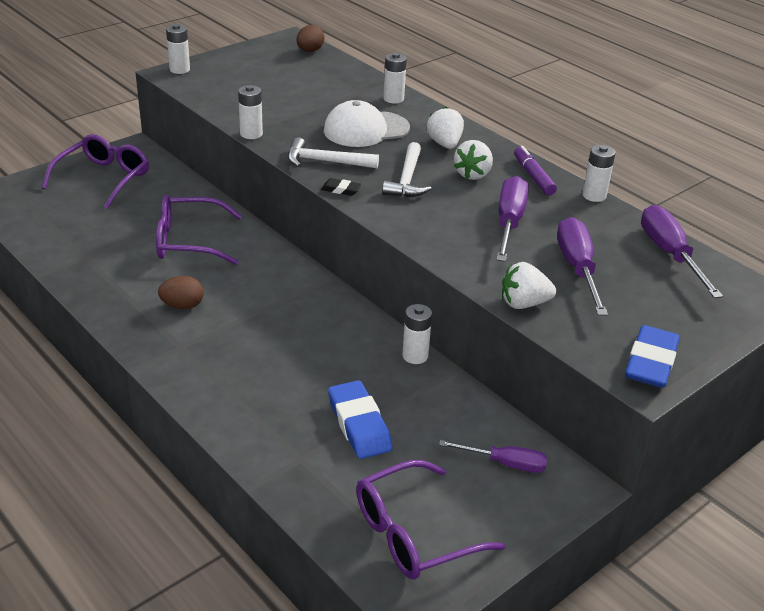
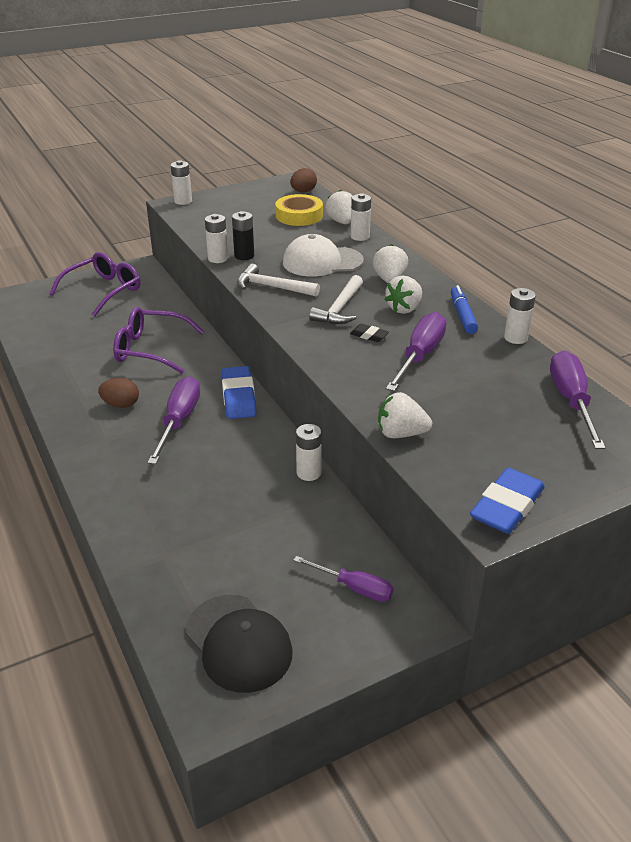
camera: 15 degrees right, 0 degrees up
(278, 129) = (244, 256): none -> black battery
(317, 79) = (299, 215): none -> yellow tape
(341, 190) = (274, 313): black eraser -> black eraser (369, 335)
(359, 424) = (230, 531): blue eraser -> blue eraser (238, 397)
(367, 83) = (341, 222): none -> white strawberry
(413, 533) = (238, 643): purple glasses -> black cap
(533, 176) = (462, 315): purple marker -> blue marker
(577, 268) = (469, 405): purple screwdriver -> purple screwdriver (179, 421)

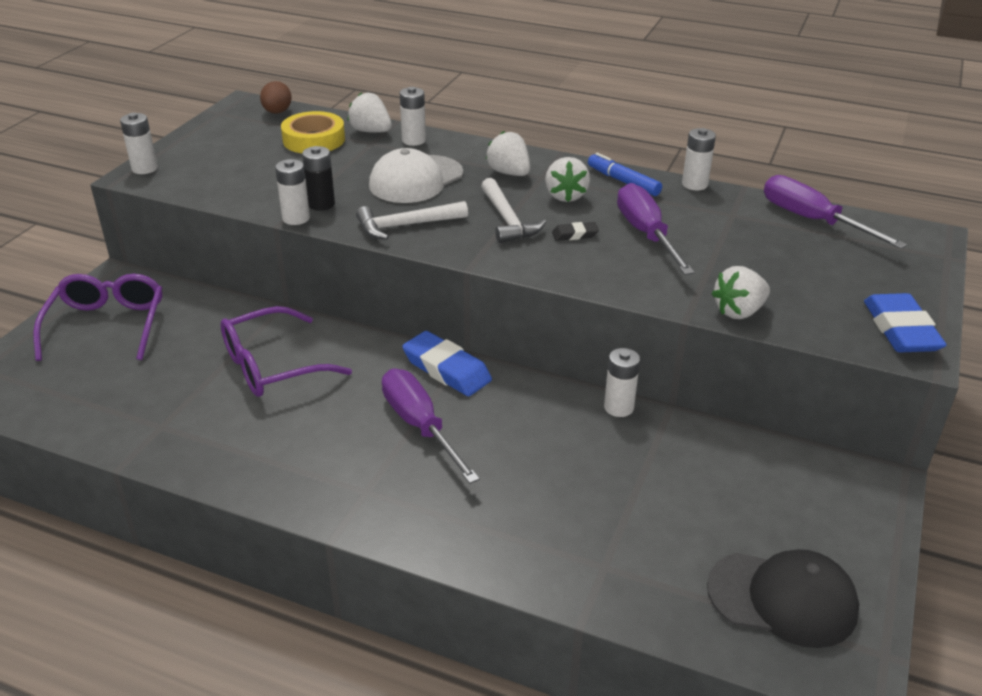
camera: 40 degrees left, 0 degrees up
(121, 404) = (328, 443): brown egg -> none
(354, 587) = (797, 486): purple screwdriver -> none

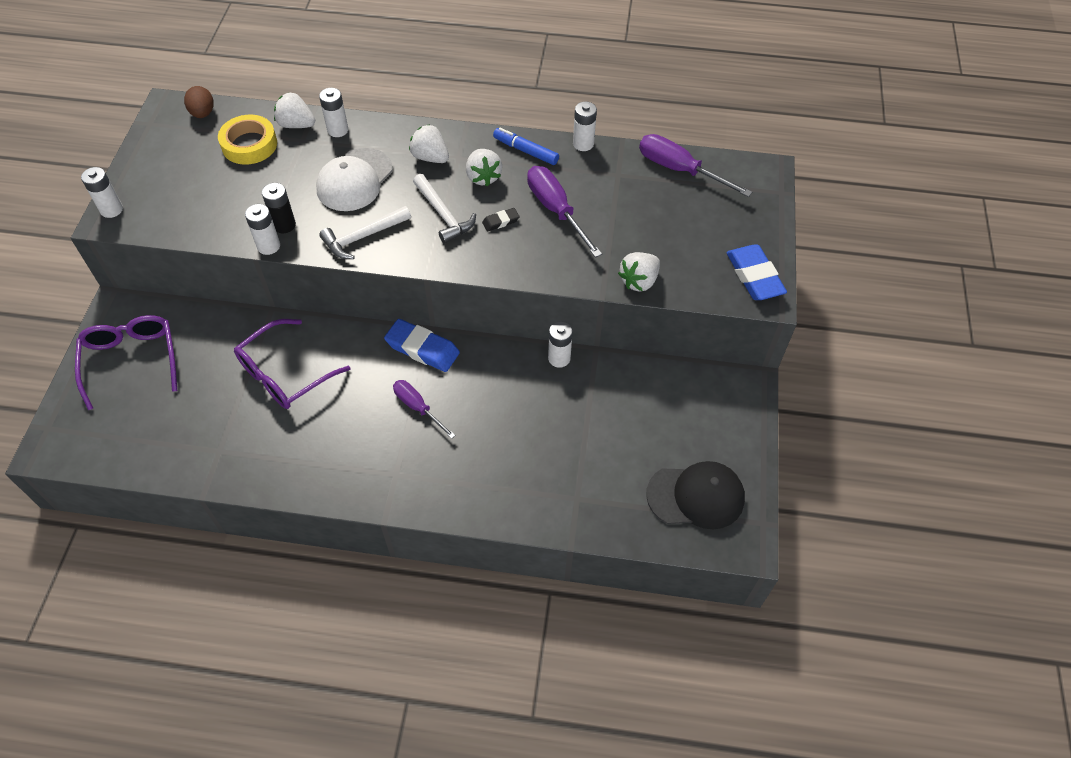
camera: 15 degrees left, 20 degrees up
(420, 426) = (418, 407): purple screwdriver -> purple screwdriver, size x0.65

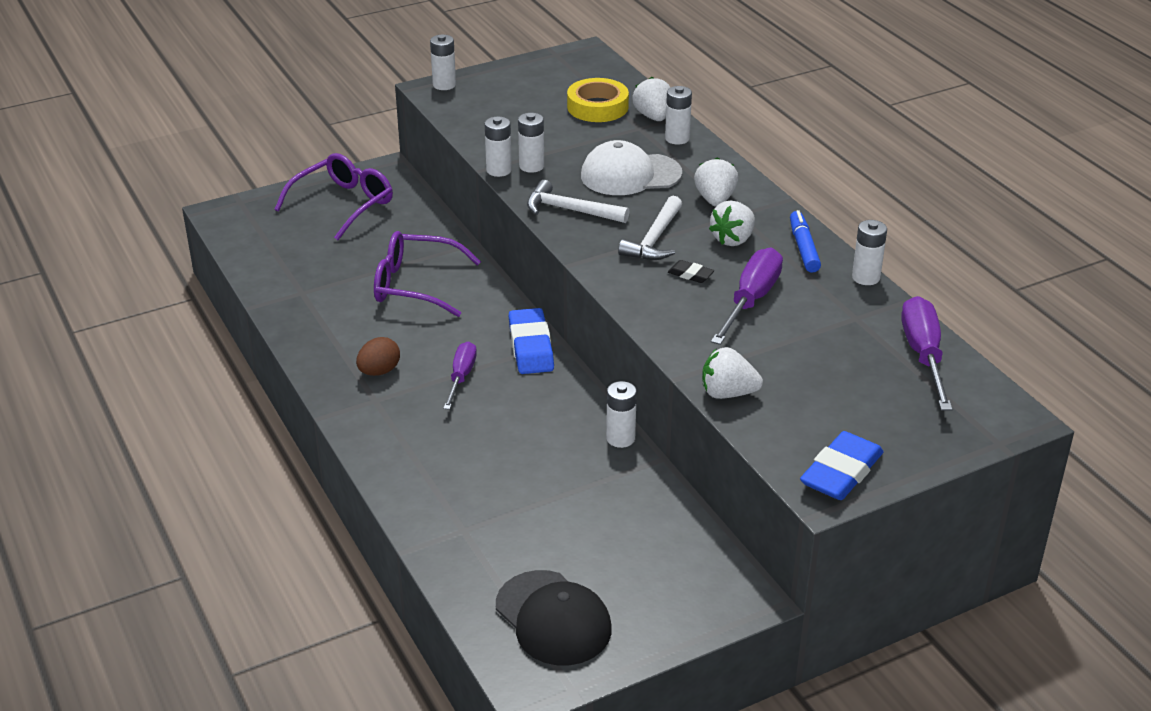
camera: 55 degrees right, 20 degrees down
(203, 113) = (601, 70): brown egg -> brown egg (379, 371)
(284, 225) = (531, 166): black battery -> white battery

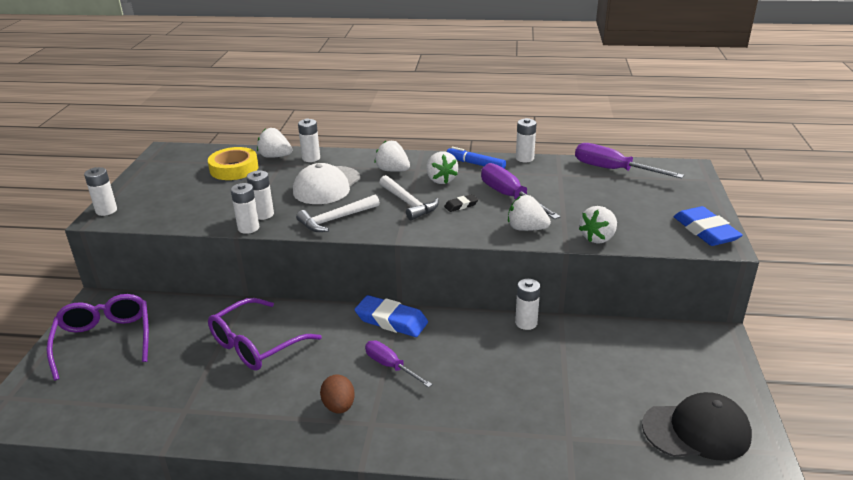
camera: 55 degrees left, 5 degrees down
(690, 336) = (526, 229): none -> white strawberry

